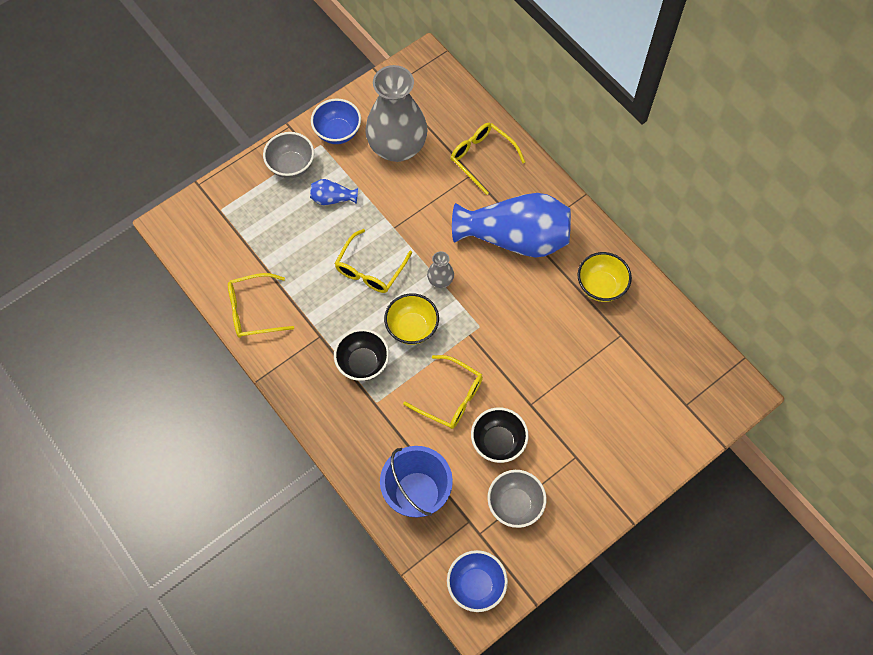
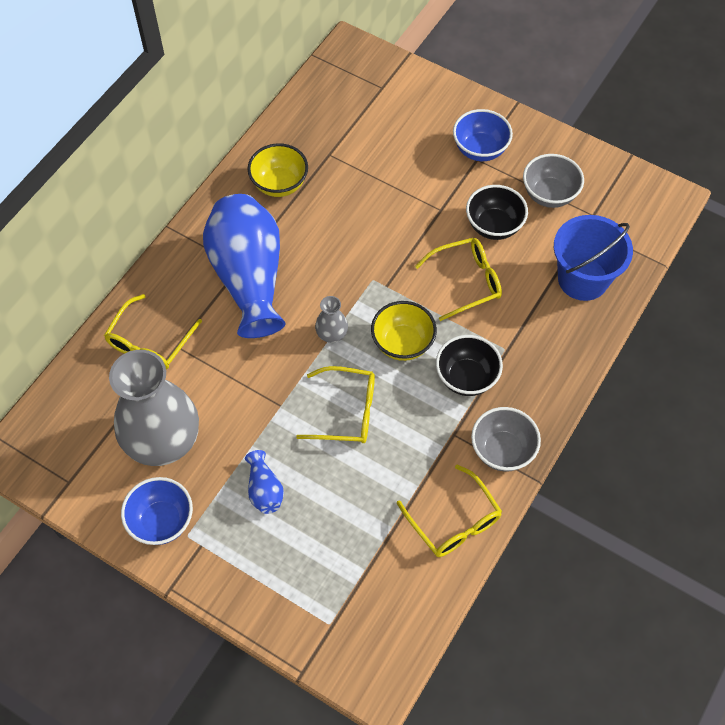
camera: 110 degrees left, 5 degrees down
(291, 166) = (232, 560): grey bowl -> grey bowl (502, 450)
(450, 397) = (466, 281): yellow glasses -> yellow glasses turned 60 degrees clockwise
(476, 585) = (642, 203): blue bowl -> blue bowl (480, 149)

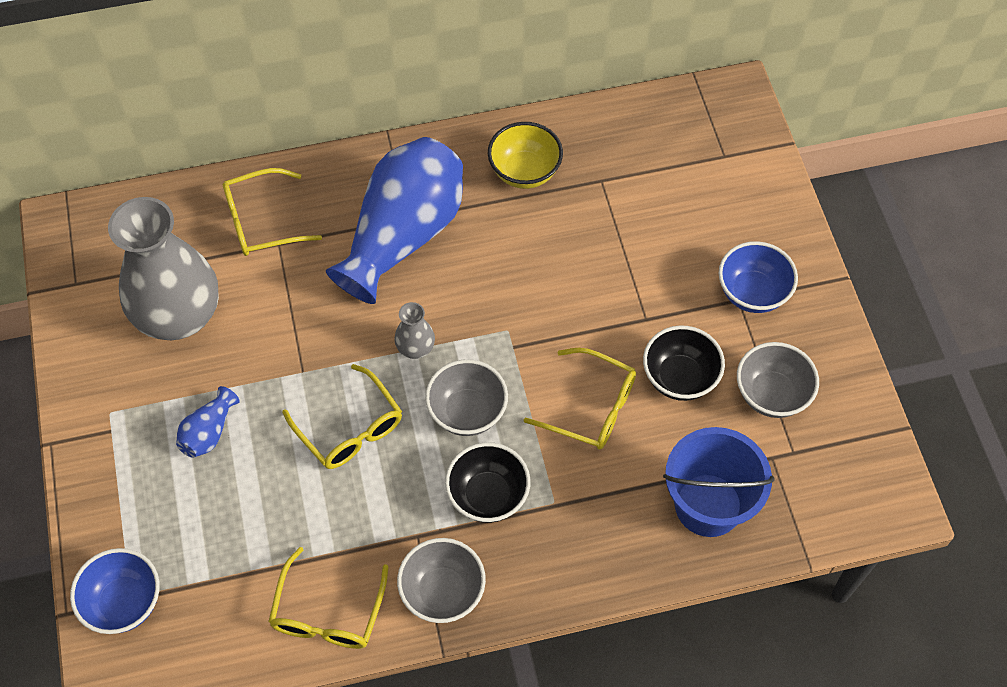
camera: 45 degrees right, 0 degrees up
(162, 521) = (104, 382): blue bowl -> blue bowl (124, 602)
(402, 343) = (467, 412): yellow bowl -> grey bowl

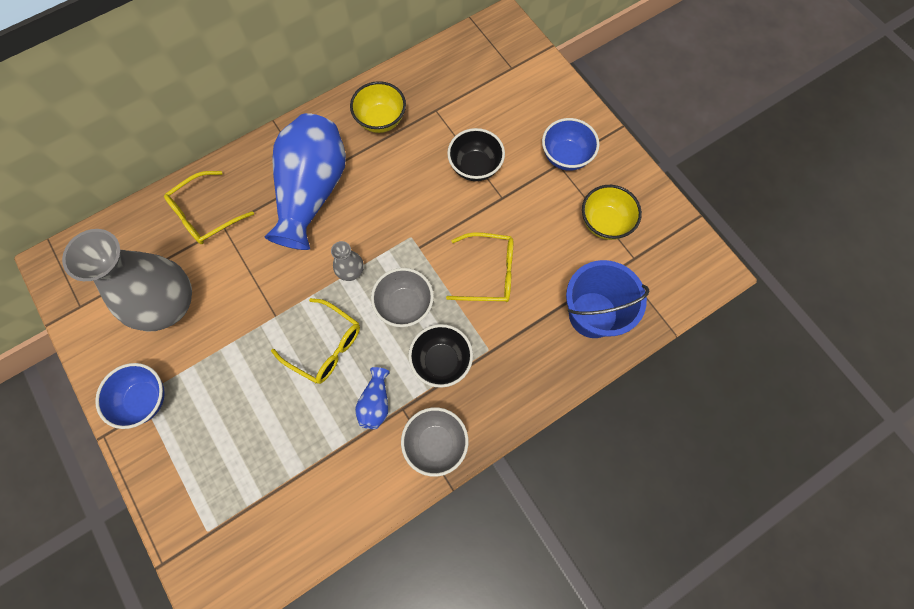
camera: 20 degrees left, 10 degrees up
(124, 602) = (204, 539): blue bowl -> blue bowl (144, 400)
(209, 432) = (222, 385): blue vase -> blue vase (375, 403)
(328, 613) = (359, 489): yellow glasses -> none
(679, 378) = (540, 232): black bowl -> black bowl (475, 167)
(771, 394) = (605, 223): grey bowl -> yellow bowl

